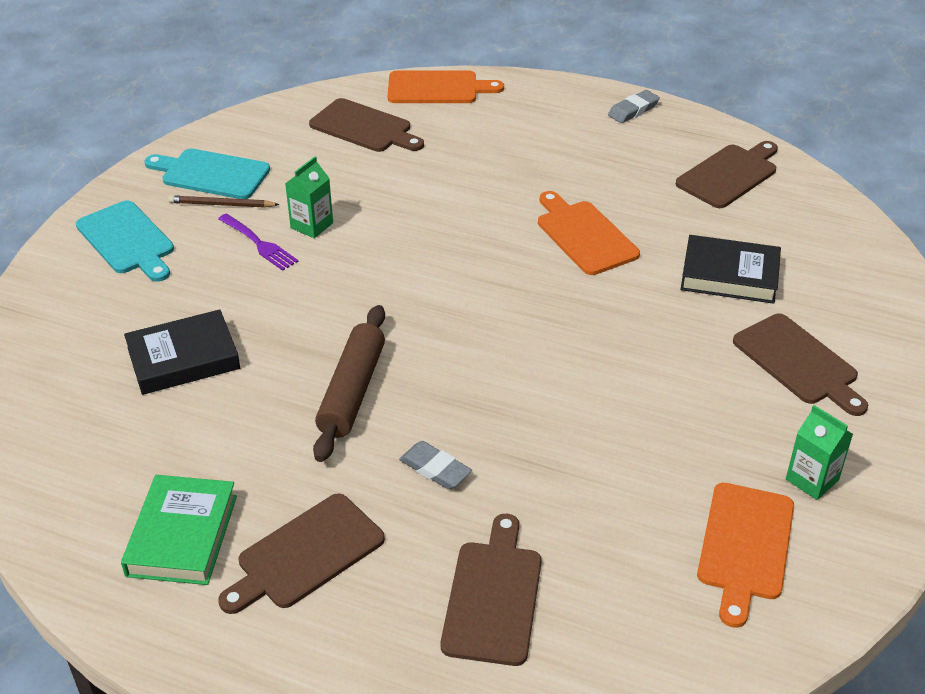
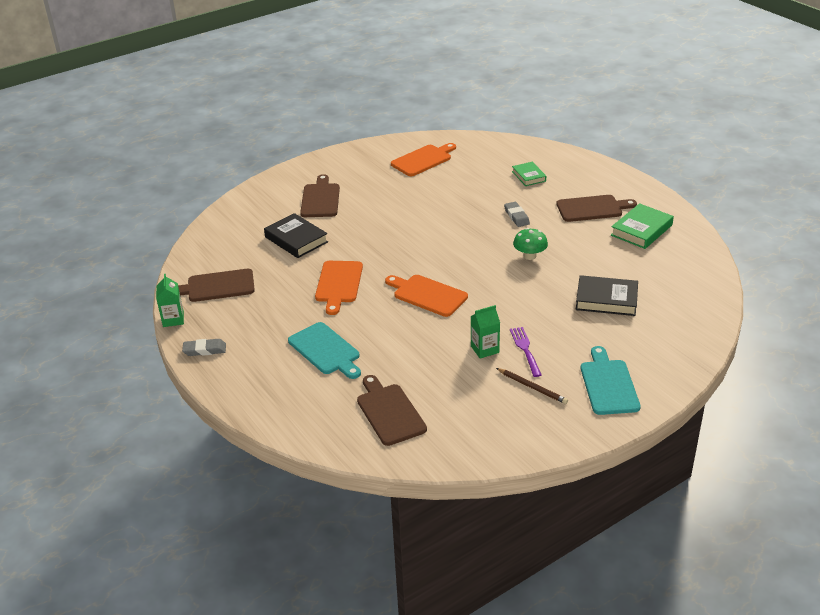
camera: 145 degrees left, 5 degrees down
(211, 174) = (525, 416): turquoise cutting board -> turquoise cutting board (326, 350)
(352, 391) = (529, 256): brown rolling pin -> green mushroom
(437, 88) = (304, 427): orange cutting board -> orange cutting board (427, 295)
(493, 596) = (528, 176): brown cutting board -> green book
(812, 480) = (373, 167): green carton -> green carton (173, 319)

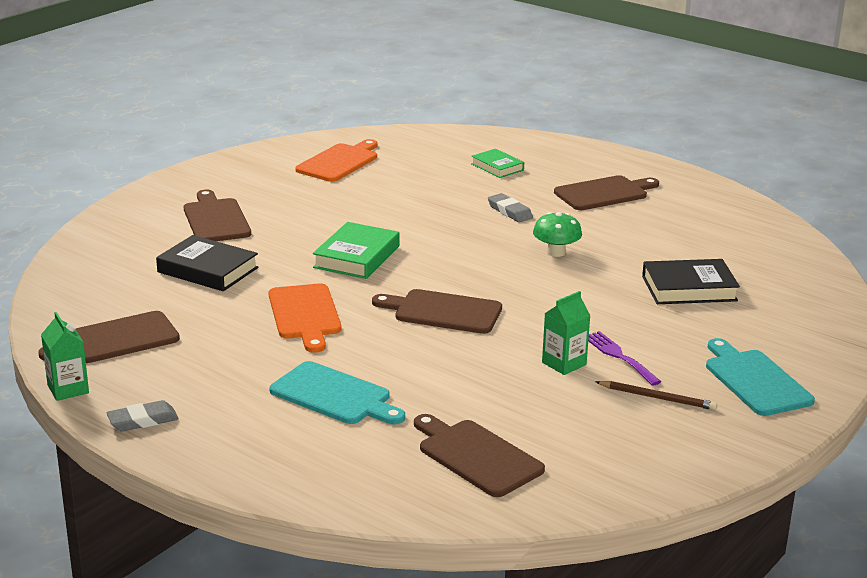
camera: 20 degrees left, 10 degrees down
(427, 295) = (443, 312): orange cutting board -> brown cutting board
(641, 230) = (683, 210): green book -> green book (357, 257)

